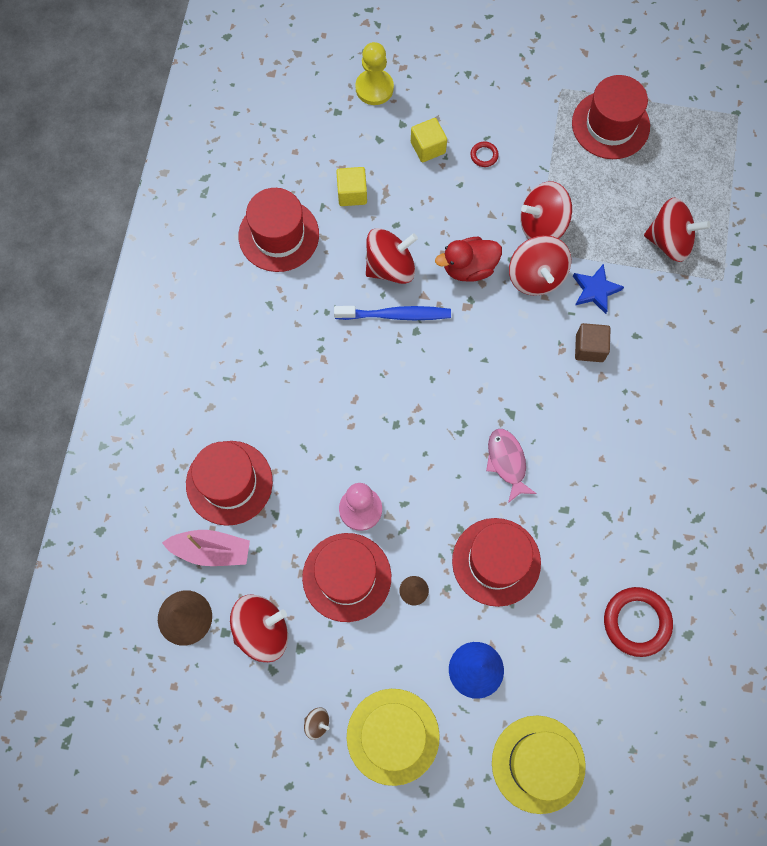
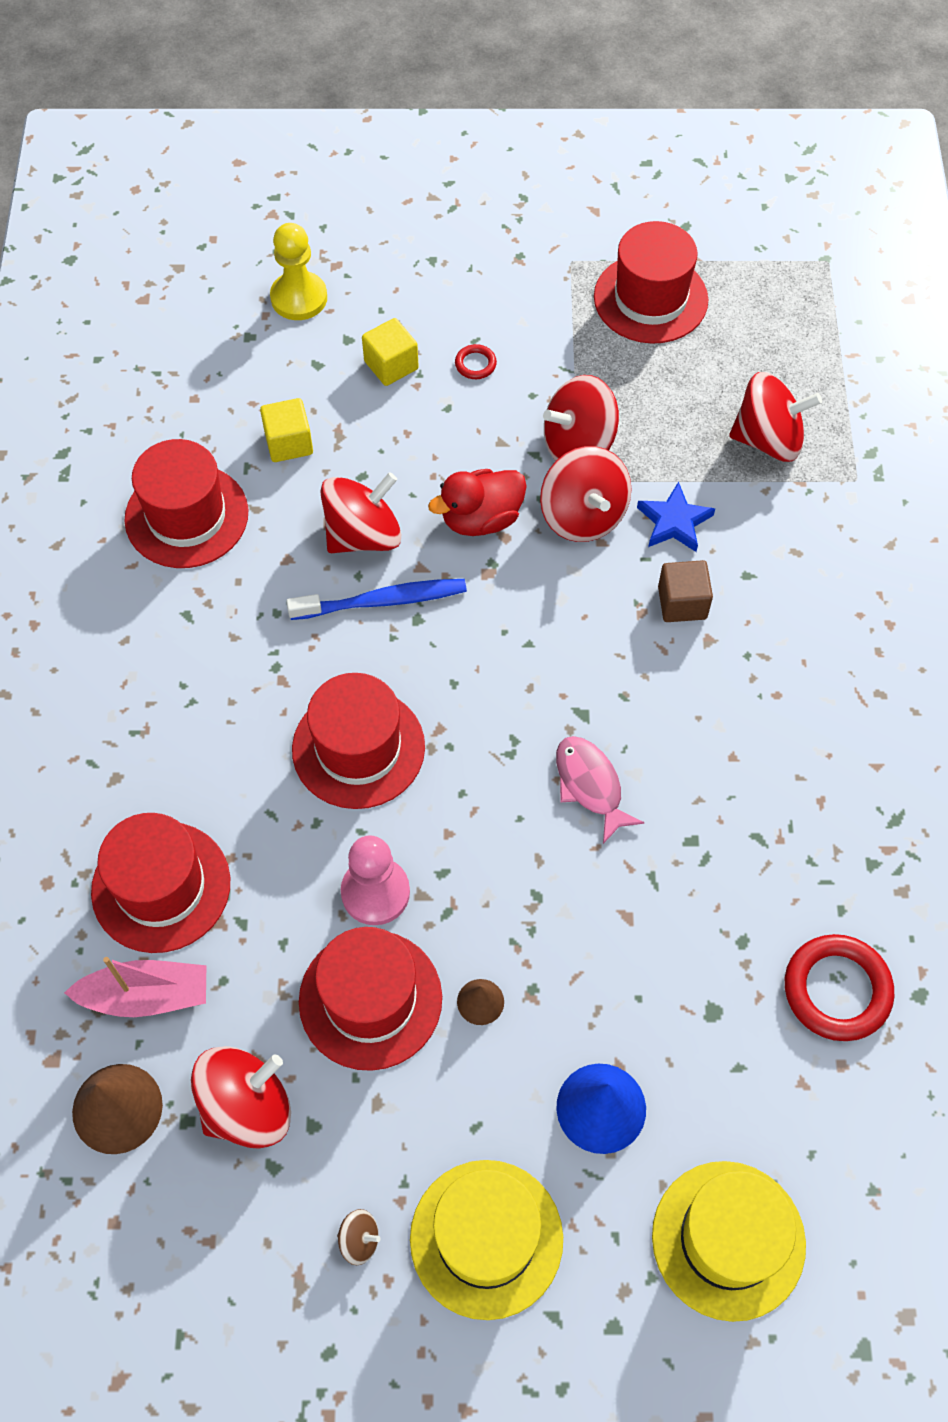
camera: 10 degrees left, 10 degrees down
(496, 562) = (601, 936): red hat -> red hat (358, 748)

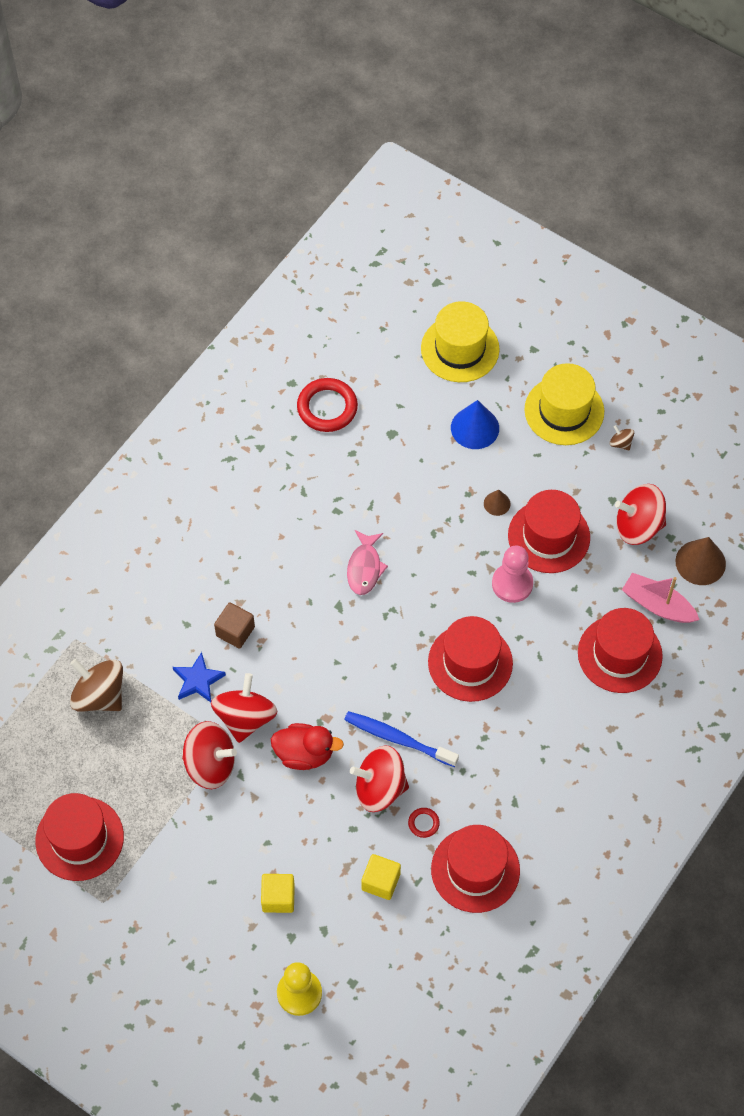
camera: 145 degrees left, 0 degrees up
(475, 364) = (226, 863): red ring -> red ring (423, 823)
(768, 439) = (99, 695): red spinning top -> brown spinning top

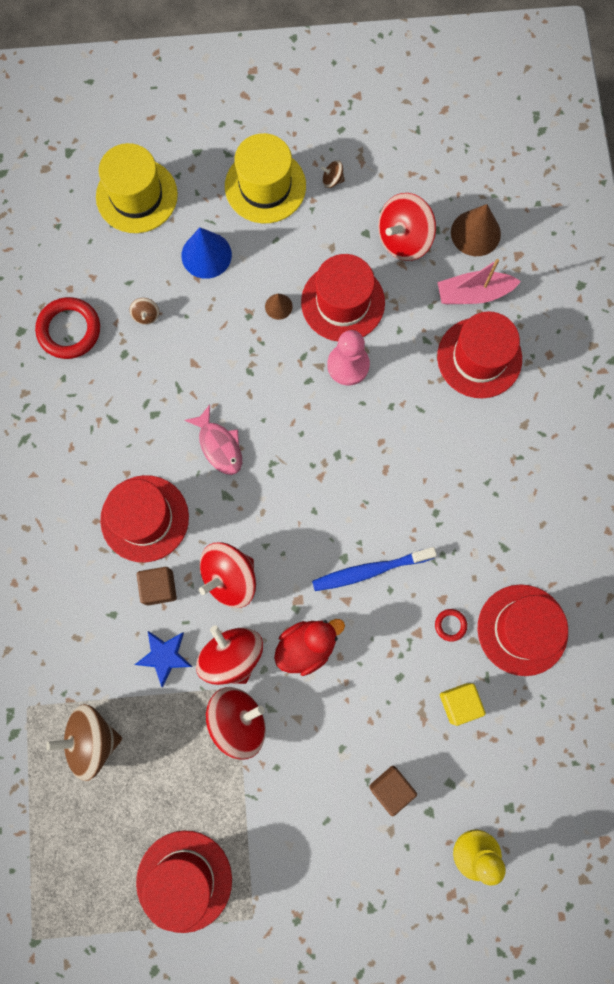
camera: 40 degrees left, 15 degrees up
(278, 898) = (391, 788): yellow cube -> brown cube
(379, 788) = (391, 624): red spinning top -> red spinning top (230, 578)
(392, 438) = (146, 315): none -> brown spinning top
(470, 662) = (371, 458): red hat -> red hat (144, 518)

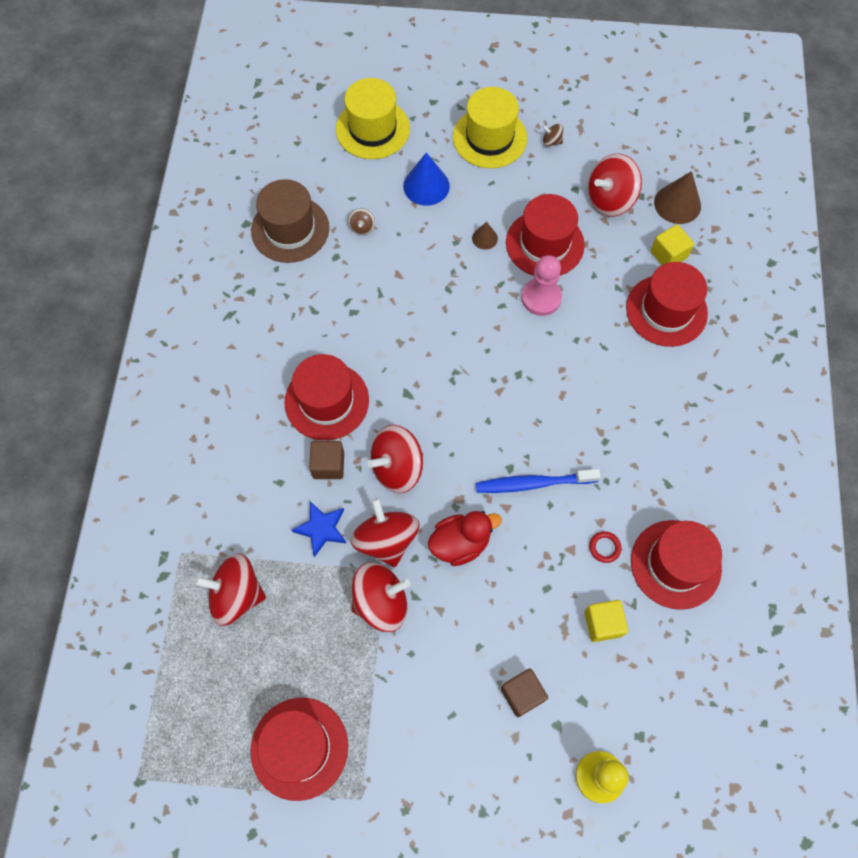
camera: 10 degrees right, 10 degrees down
(69, 330) = (290, 229): red ring -> brown hat
(92, 739) = (236, 595): brown spinning top -> red spinning top
(219, 445) = (408, 348): pink fish -> none
(473, 294) = (668, 255): pink boat -> yellow cube

